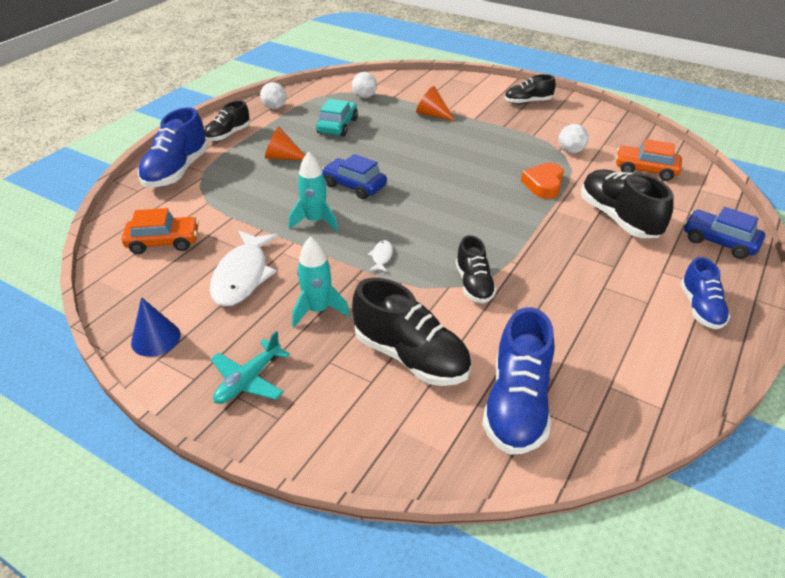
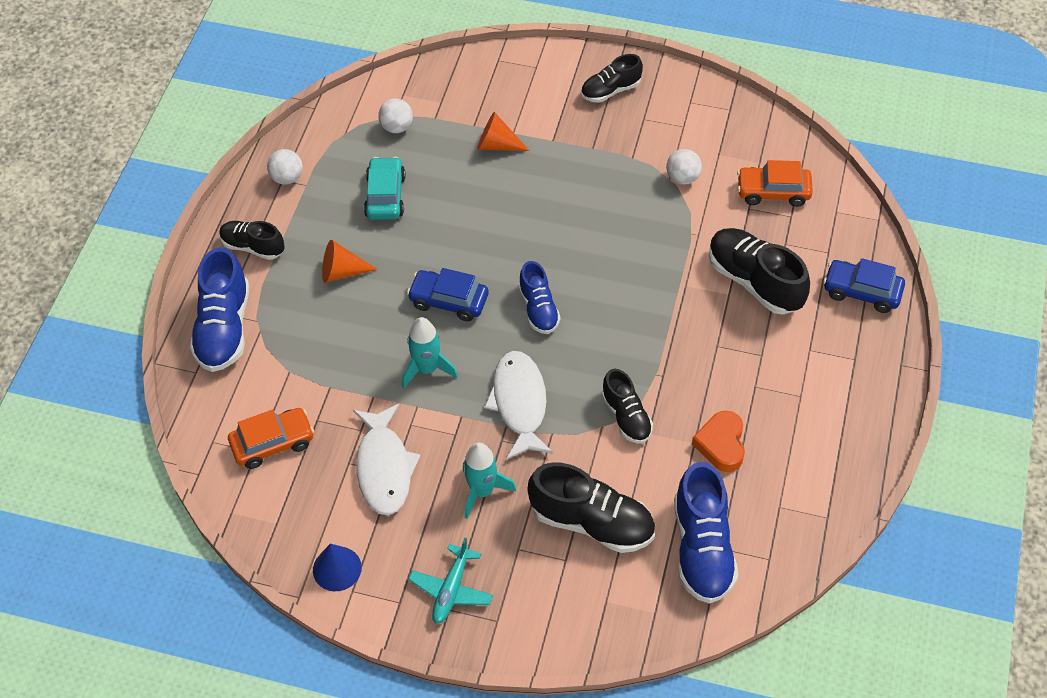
camera: 15 degrees left, 15 degrees up
(228, 135) = (253, 246): black shoe -> black shoe turned 90 degrees clockwise
(382, 256) = (520, 403): white fish -> white fish, size x2.36
(543, 185) = (664, 246): orange heart -> orange heart (721, 444)
(700, 308) = (850, 390): blue shoe -> blue shoe (538, 309)

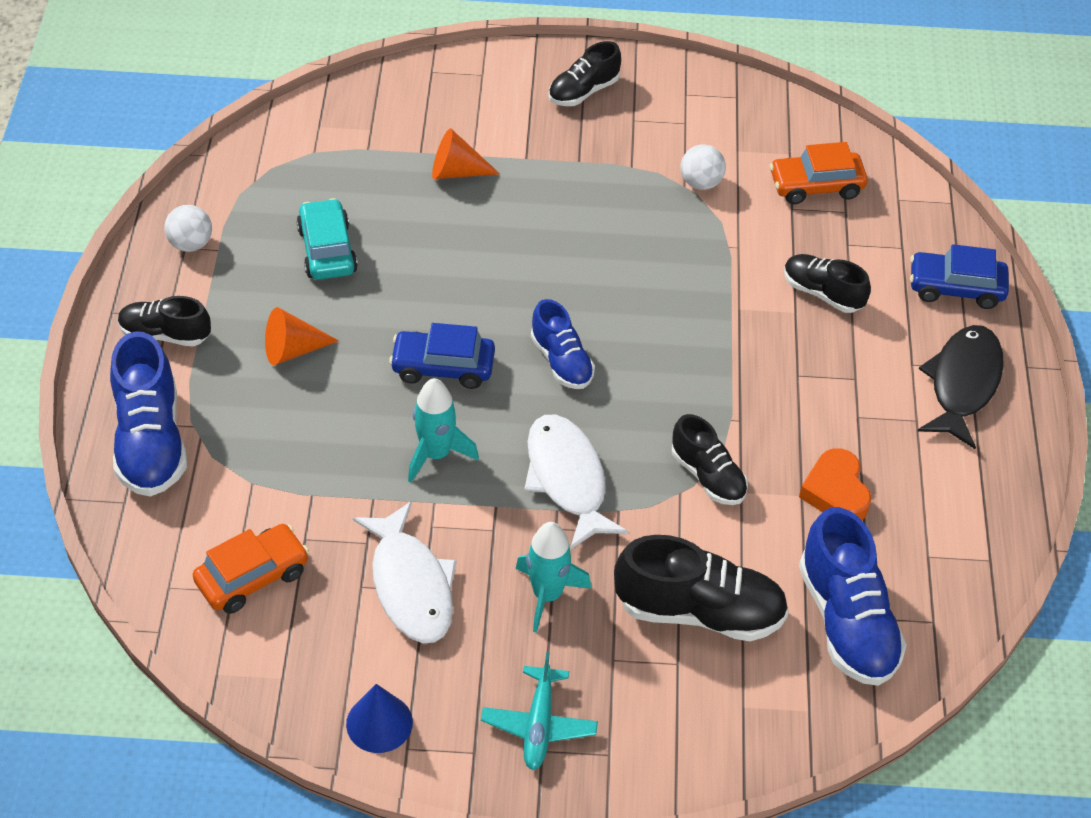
camera: 15 degrees left, 5 degrees down
(397, 127) = (321, 165): white ball -> none
(754, 281) = (822, 293): black shoe -> black shoe, size x0.61
(845, 371) = (963, 384): none -> black fish

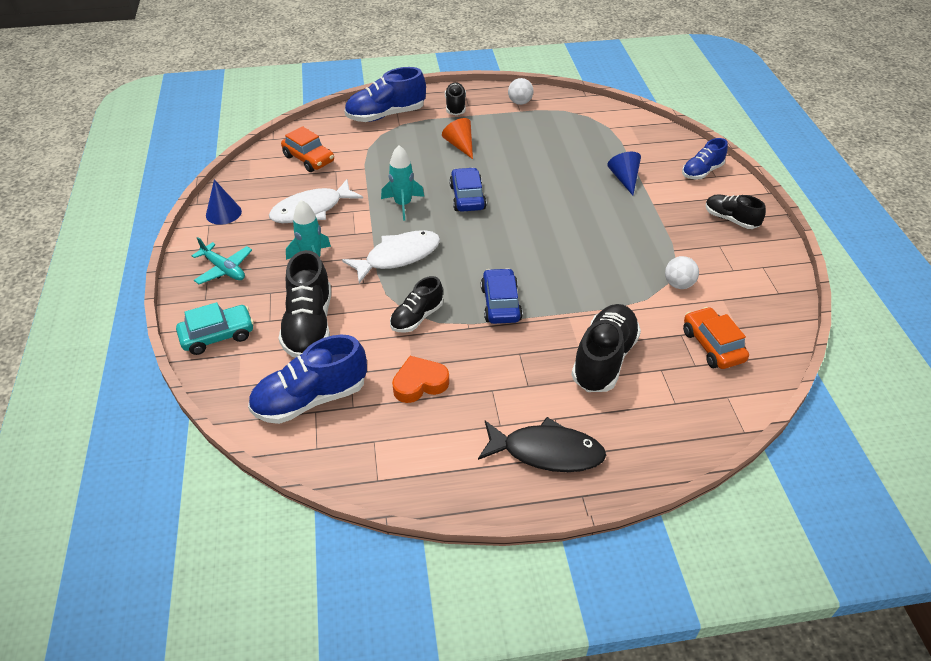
camera: 80 degrees right, 5 degrees down
(327, 250) = (537, 144): turquoise car -> turquoise car (218, 336)
(457, 171) = (624, 179): orange cone -> blue cone
(539, 725) = (224, 269): turquoise plane -> turquoise plane turned 135 degrees counterclockwise
(561, 361) = (489, 242): blue shoe -> blue shoe (702, 172)
(822, 293) = (604, 359): black shoe -> black shoe, size x1.64
(955, 288) = (648, 441): blue car -> blue car (500, 304)

